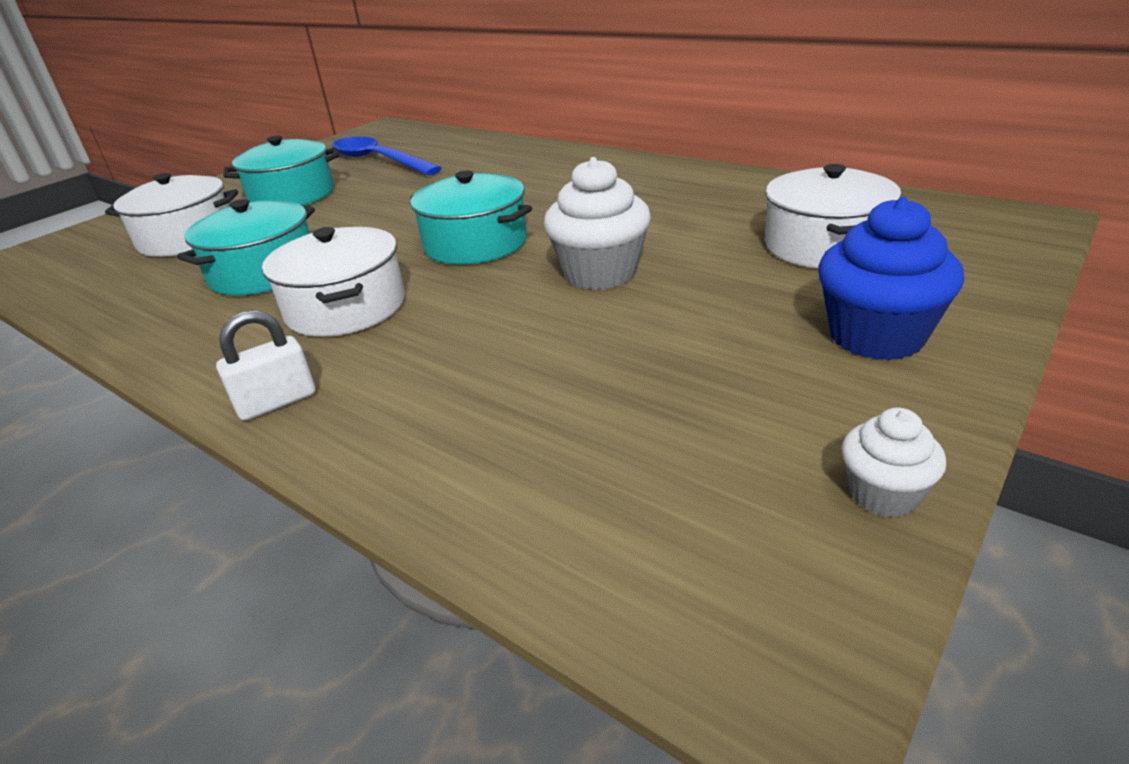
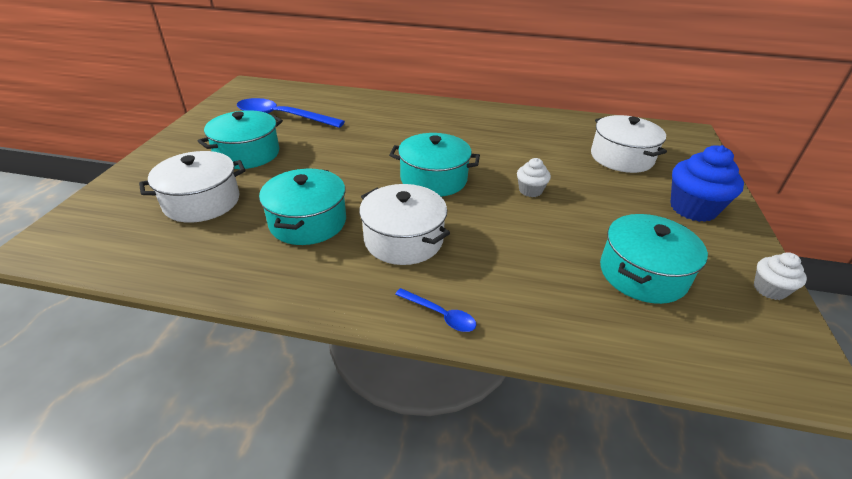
camera: 30 degrees left, 5 degrees up
(277, 402) = (440, 315): white padlock -> blue spoon
(600, 273) = (530, 190): white cupcake -> white cupcake, size x0.55
(645, 415) = (642, 274): none -> turquoise pot

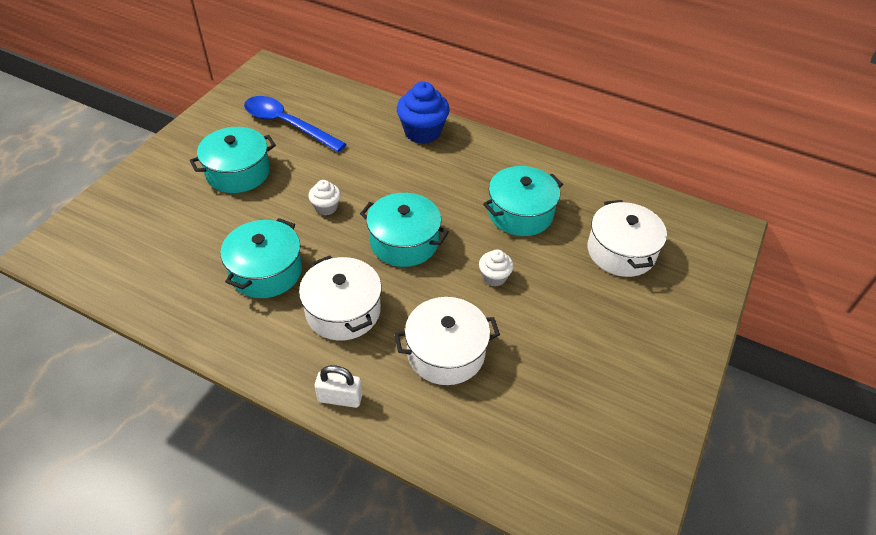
camera: 15 degrees right, 10 degrees up
(202, 201) = (182, 227): white pot -> white pot (446, 352)
(440, 315) = (340, 398): blue spoon -> white padlock
(642, 274) = (545, 400): turquoise pot -> turquoise pot (520, 213)
(693, 208) = (652, 336): blue cupcake -> blue cupcake (422, 132)
(769, 289) = (659, 447): white cupcake -> white cupcake (326, 207)

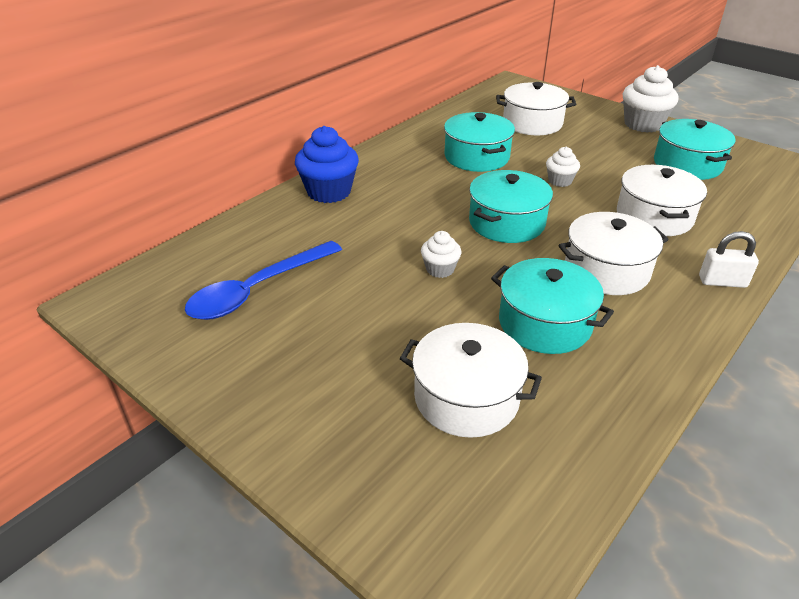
camera: 75 degrees left, 10 degrees down
(187, 234) = (466, 397): none -> white pot
(238, 172) = (344, 341): turquoise pot -> turquoise pot (687, 164)
(340, 398) = (722, 281): white padlock -> white padlock turned 75 degrees clockwise
(673, 357) = (643, 124): none -> white cupcake

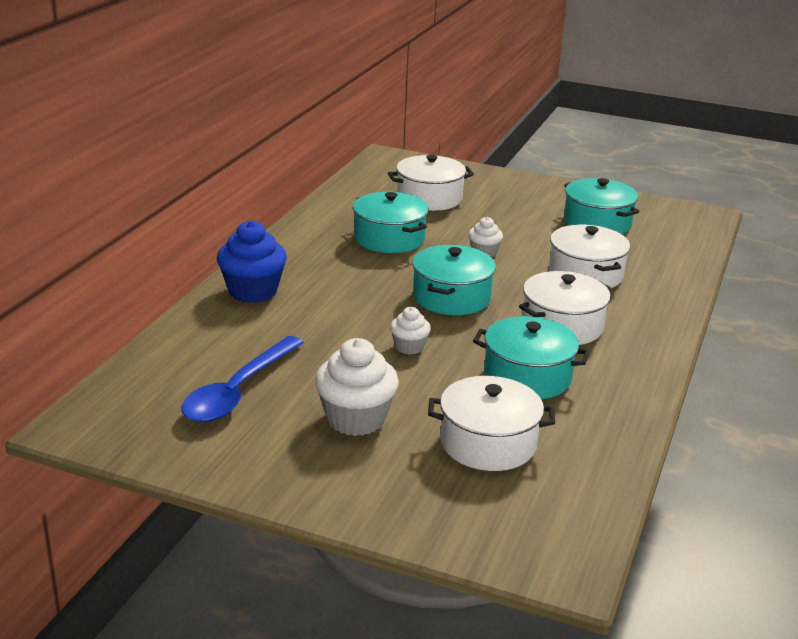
camera: 20 degrees left, 10 degrees down
(643, 124) = (540, 188): white cupcake -> white cupcake (355, 419)
(722, 281) = (663, 321): white padlock -> none

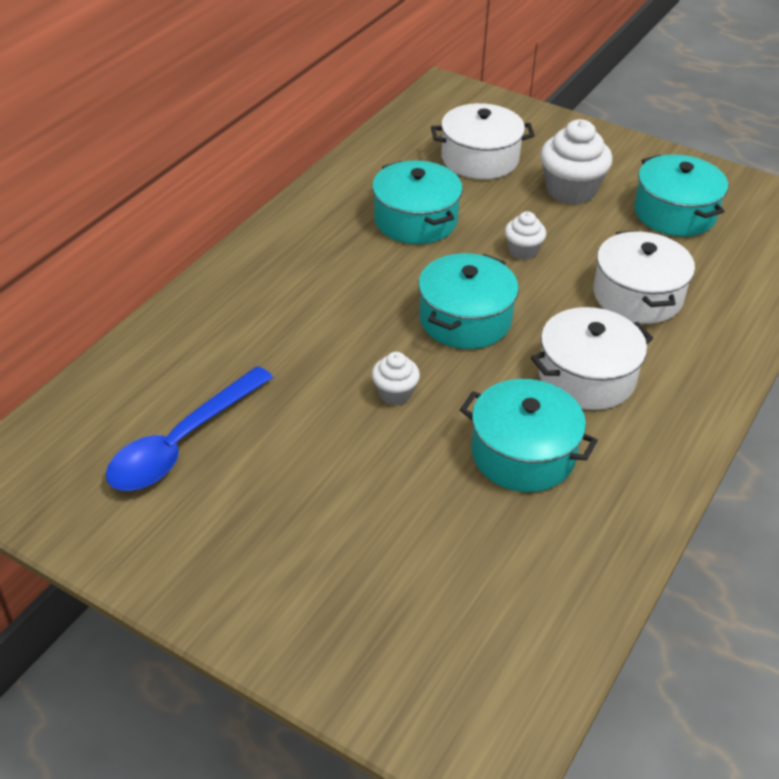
camera: 10 degrees right, 15 degrees up
(252, 291) = (237, 290): blue cupcake -> none
(355, 419) = (304, 500): white cupcake -> white cupcake (570, 190)
(488, 443) = (448, 554): white pot -> none

